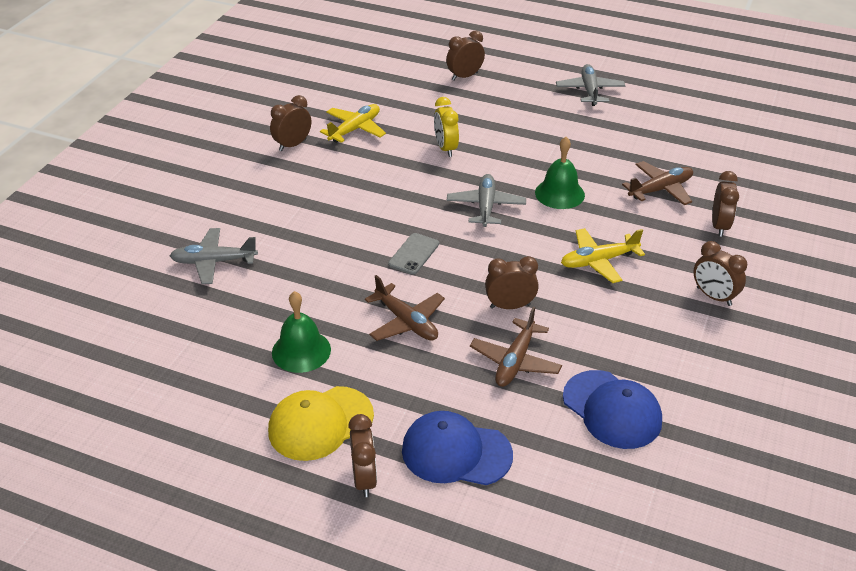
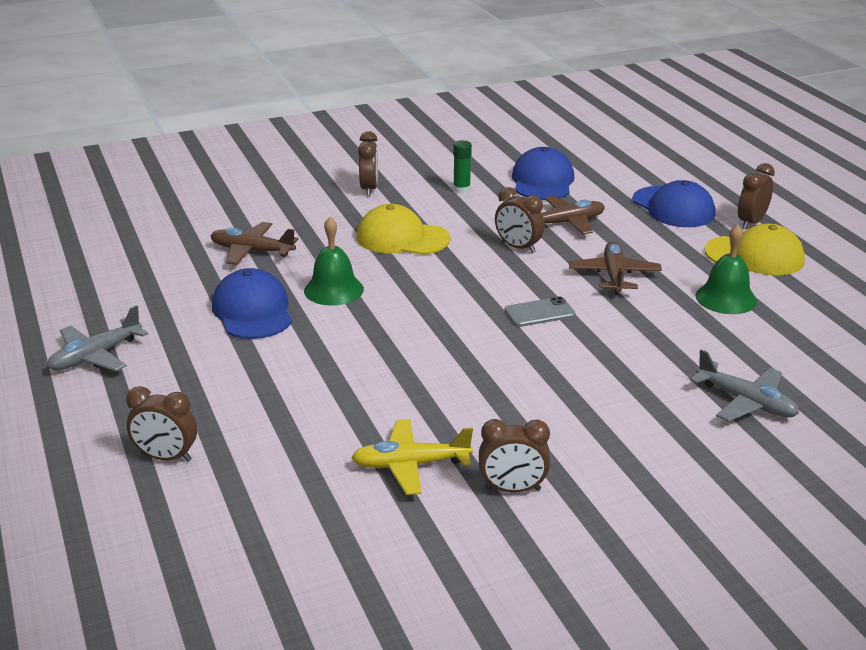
camera: 135 degrees left, 10 degrees down
(445, 148) = (353, 383): yellow clock -> none
(485, 206) = (414, 313): grey plane -> none
(573, 154) = (253, 311): none -> blue cap
(598, 261) = (402, 238): yellow plane -> yellow cap
(652, 347) = (461, 189): none -> green glue stick
(719, 226) = (271, 213): brown clock -> none

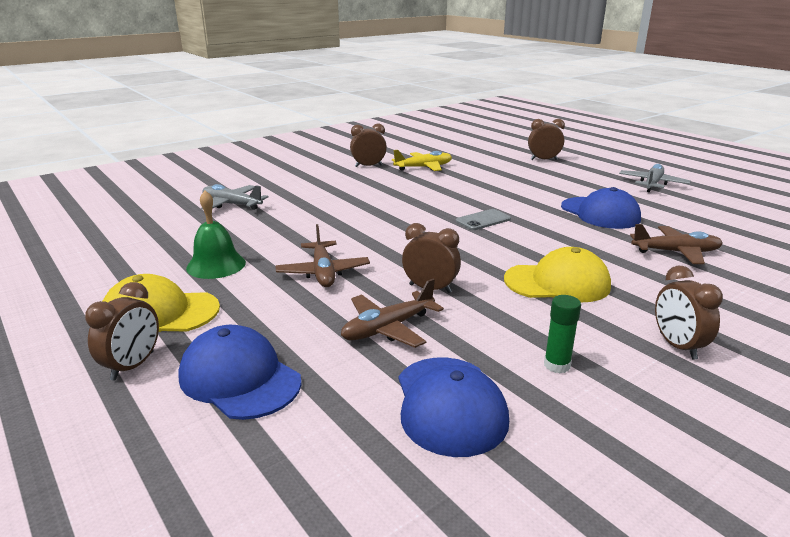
camera: 165 degrees right, 5 degrees down
(333, 290) = (562, 232): green bell -> none
(539, 313) = (384, 235): grey phone -> grey phone (483, 220)

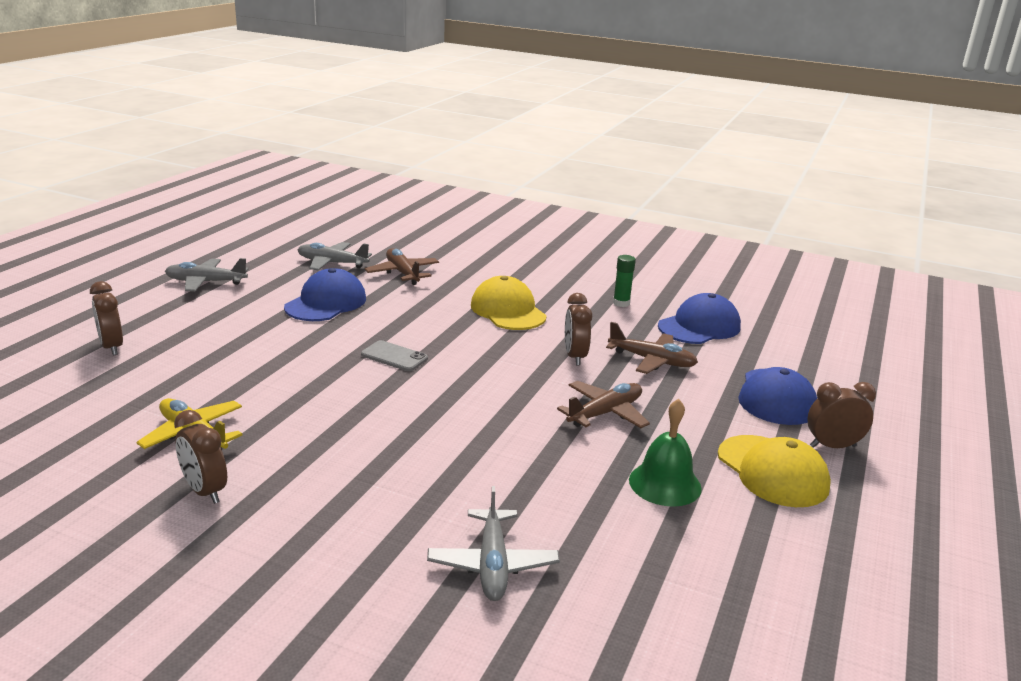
camera: 120 degrees left, 0 degrees up
(677, 346) = (556, 274): brown clock -> none
(704, 227) = (332, 263): none -> grey plane

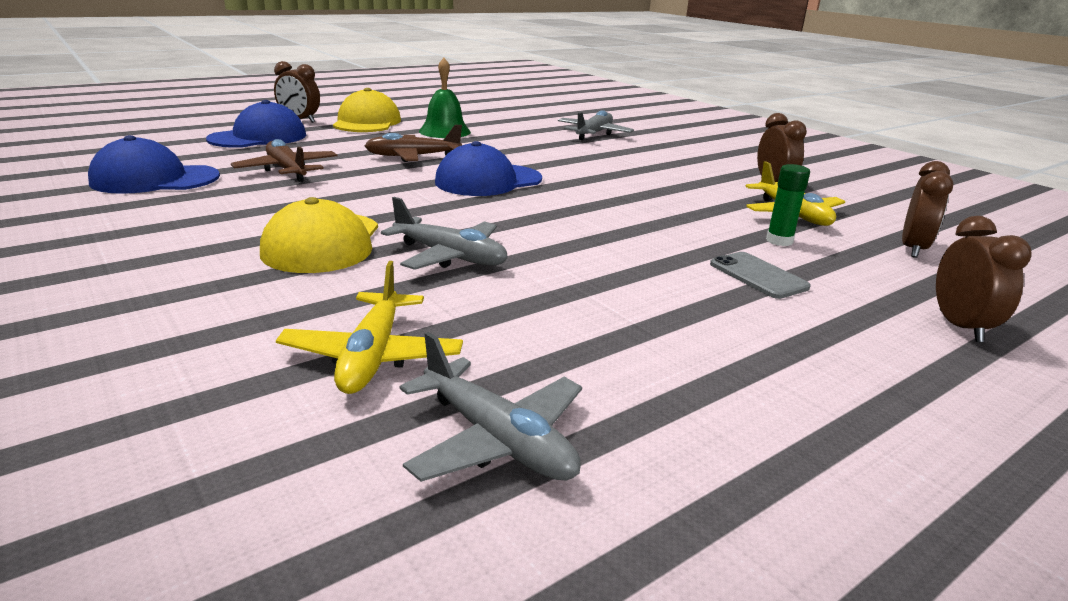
camera: 150 degrees left, 0 degrees up
(205, 282) = (847, 454): grey plane -> grey plane (450, 256)
(326, 303) = (585, 323): blue cap -> blue cap (488, 181)
(394, 356) = (548, 228): grey phone -> grey phone (758, 276)
(402, 273) = (372, 356): brown plane -> yellow plane
(574, 356) = (352, 188): brown clock -> brown clock (913, 249)
(621, 303) = (157, 217): green glue stick -> green glue stick (779, 241)

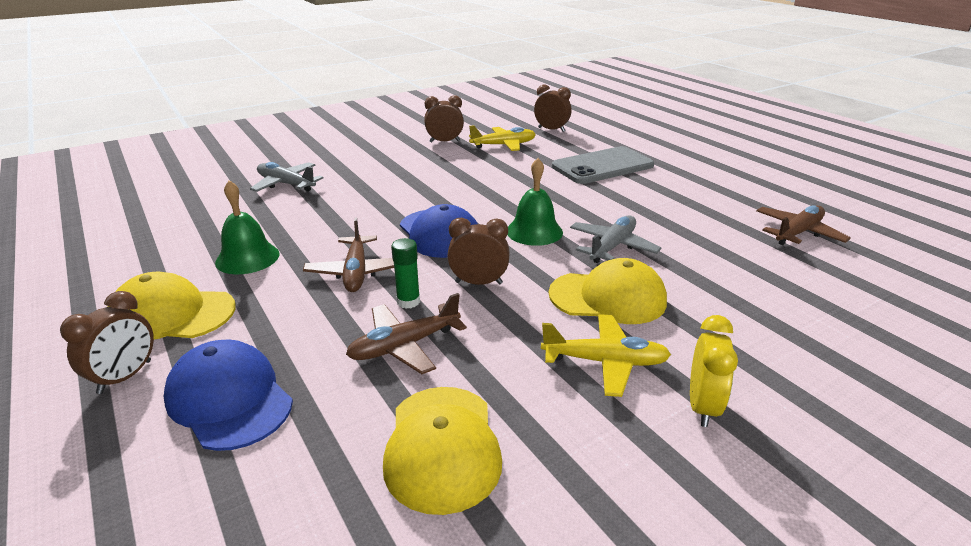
camera: 85 degrees left, 5 degrees up
(95, 265) = (702, 406): none -> yellow clock
(155, 179) = (442, 447): blue cap -> yellow cap
(372, 356) = (755, 264): yellow plane -> yellow plane (605, 362)
(495, 218) = (534, 231): none -> green bell
(497, 440) = (798, 232): grey plane -> brown plane
(758, 276) = (602, 166): grey phone -> grey phone, size x1.94
(779, 241) = (550, 155): green glue stick -> green glue stick (408, 302)
(960, 326) = (639, 139): brown clock -> brown clock (478, 282)

